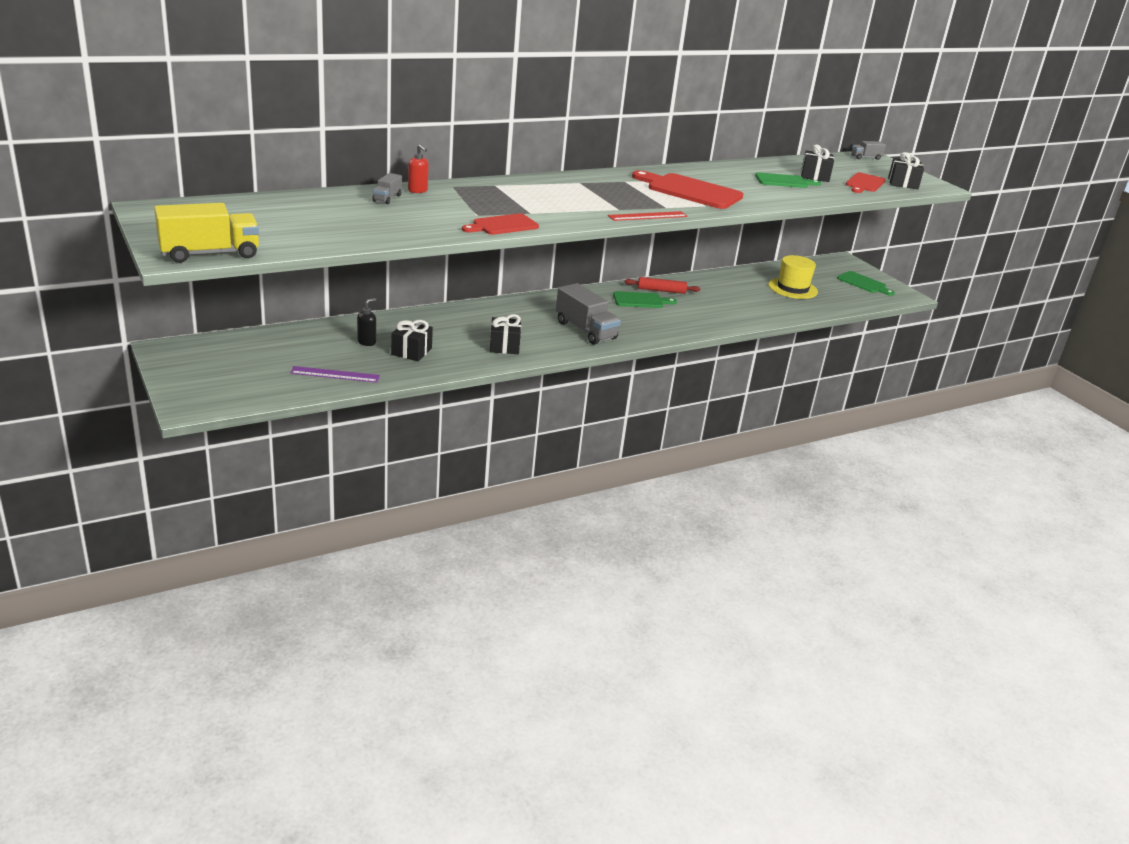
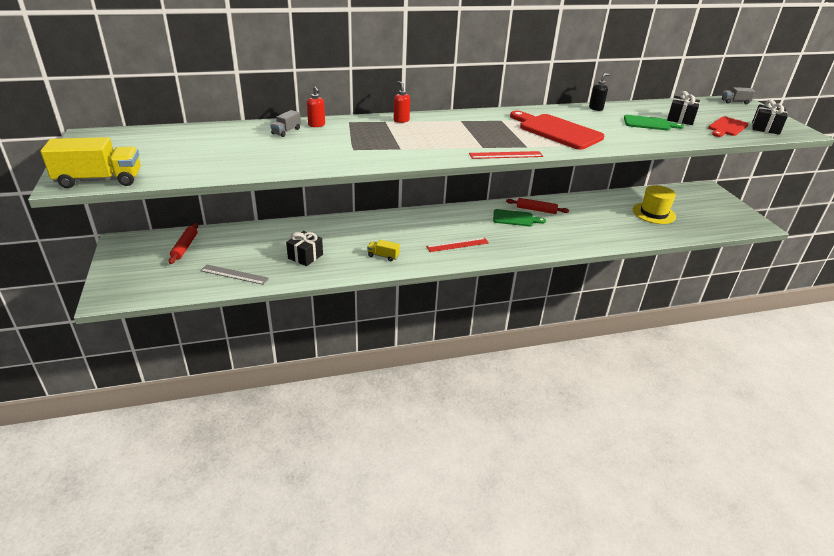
camera: 15 degrees right, 5 degrees up
(254, 350) = (185, 247): none -> red rolling pin
(335, 374) = (234, 274): purple ruler -> grey ruler
(367, 342) = (274, 245): black soap dispenser -> black soap dispenser (596, 108)
(502, 225) = (368, 160): red cutting board -> none
(504, 346) = (383, 256): black gift -> yellow truck
(512, 184) = (401, 120): none -> red soap dispenser
(585, 330) = (457, 245): grey truck -> red ruler
(863, 283) = (720, 211): green cutting board -> none

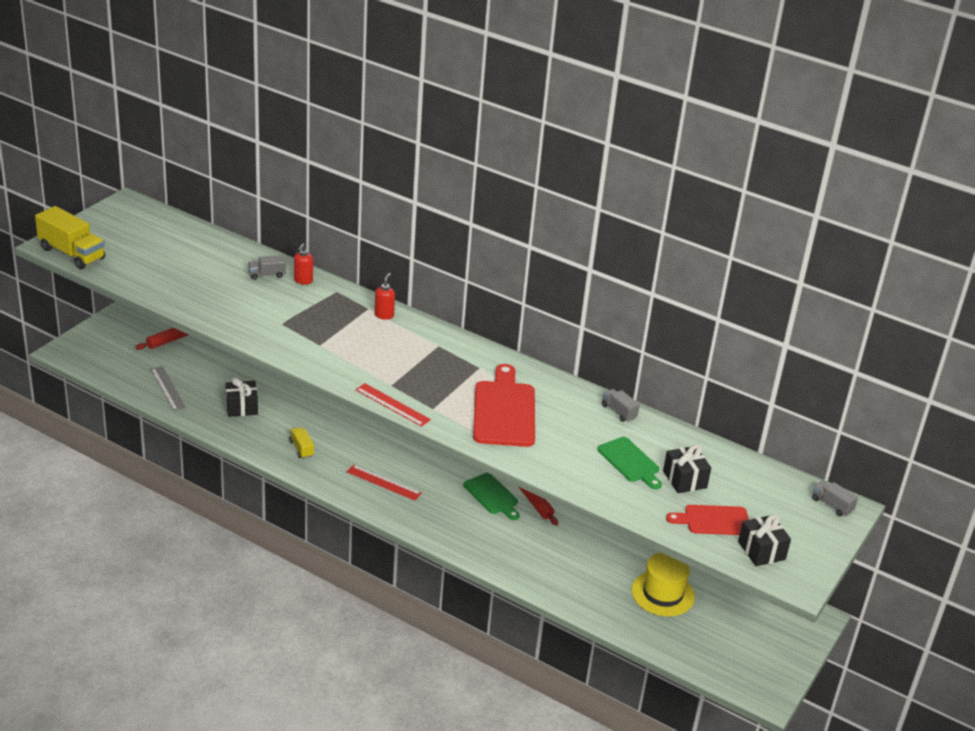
camera: 45 degrees right, 0 degrees up
(596, 108) = (619, 412): black soap dispenser -> grey truck

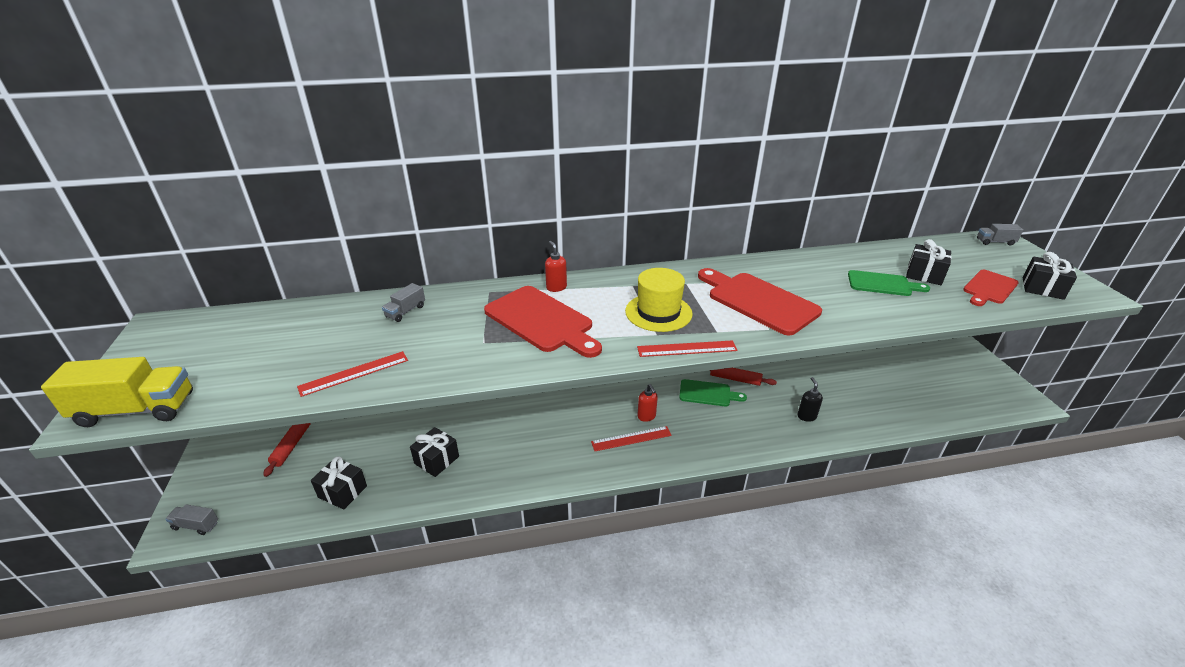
camera: 40 degrees left, 0 degrees up
(168, 388) = (342, 492): grey ruler -> black gift
(189, 297) = (354, 373): none -> red ruler
(301, 449) = (534, 458): yellow truck -> none
(303, 281) = (447, 299): red soap dispenser -> red soap dispenser (646, 416)
(336, 331) = (541, 321): none -> red cutting board
(541, 562) = (806, 416): none -> black soap dispenser
(619, 412) = (811, 259): grey truck -> grey truck (196, 525)
(662, 593) = (886, 383): yellow hat -> yellow hat (658, 312)

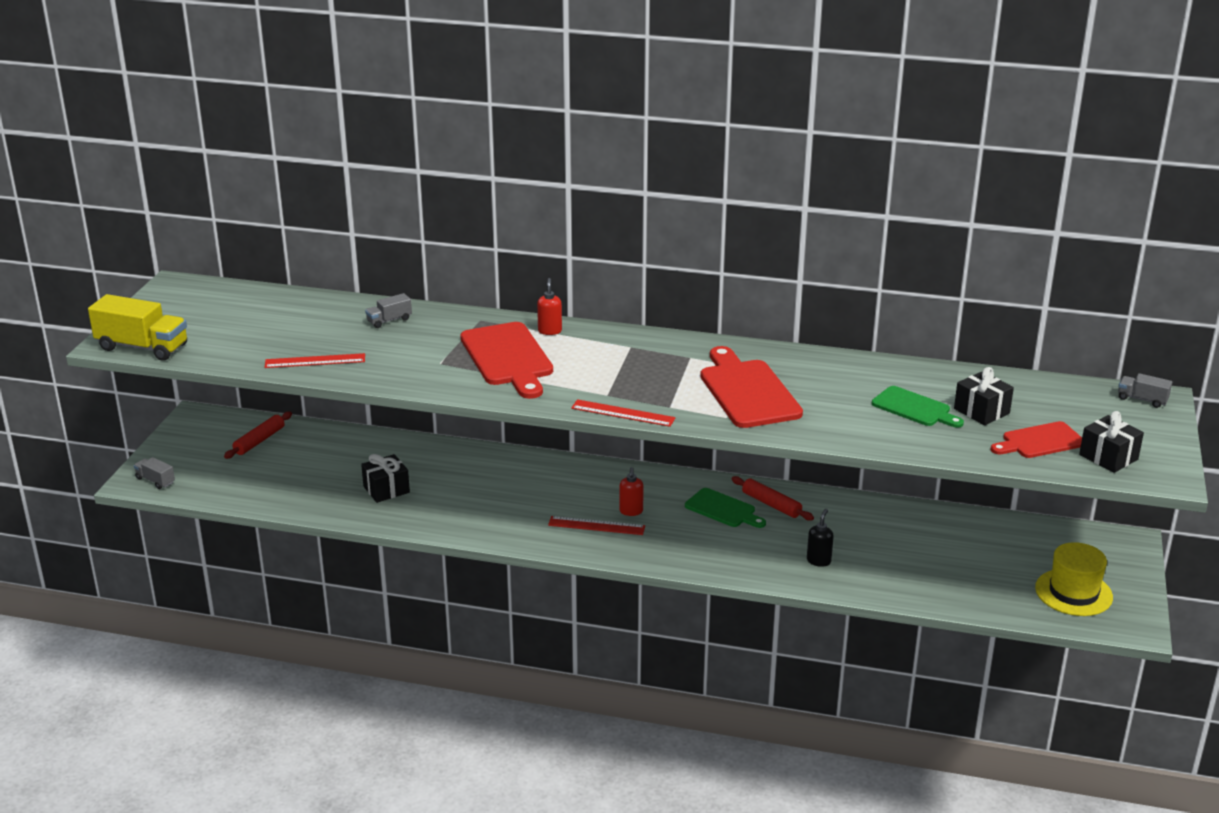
camera: 25 degrees right, 5 degrees down
(342, 492) = (287, 490): black gift -> none
(658, 312) = (630, 377): yellow hat -> yellow hat (1073, 592)

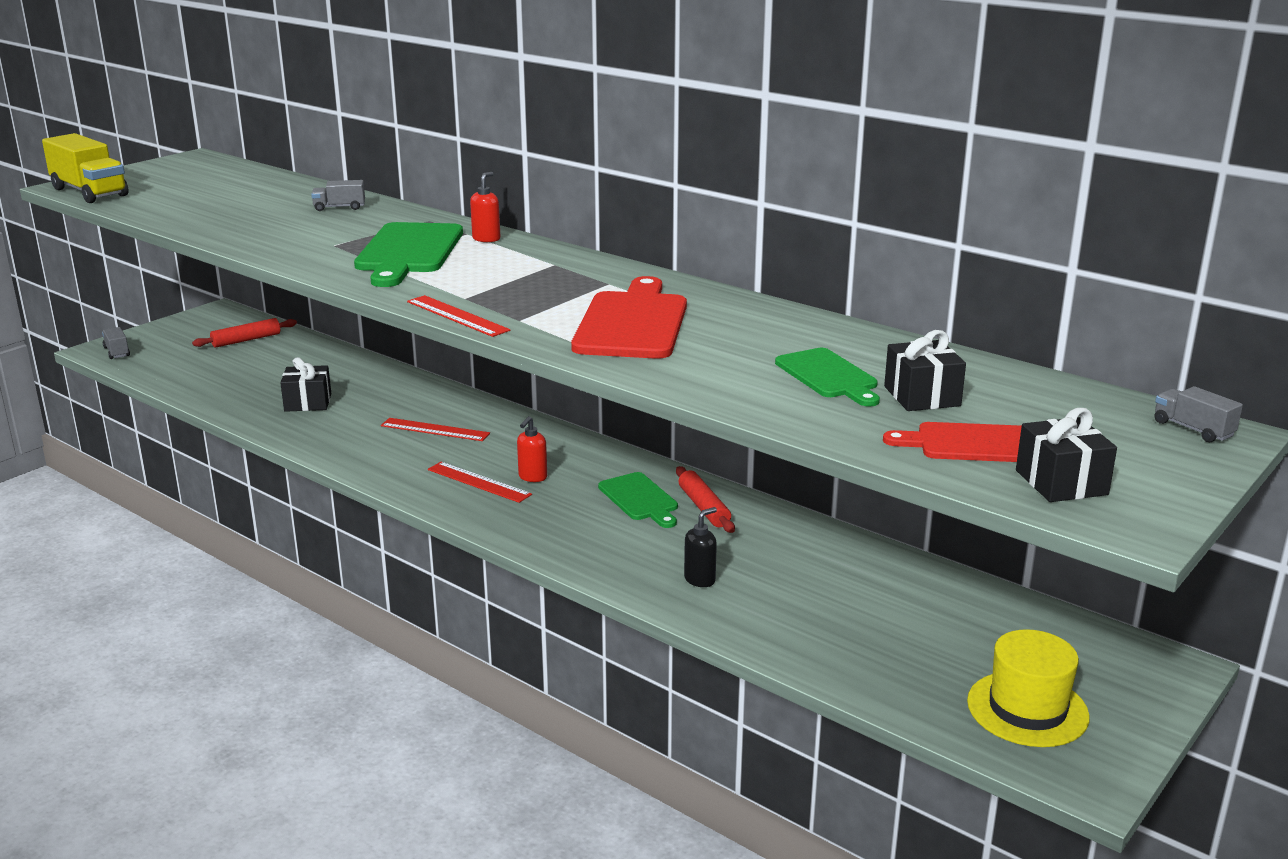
camera: 25 degrees right, 5 degrees down
(315, 361) = (219, 224): red ruler -> red ruler (435, 430)
(508, 358) = (408, 252): red cutting board -> green cutting board

